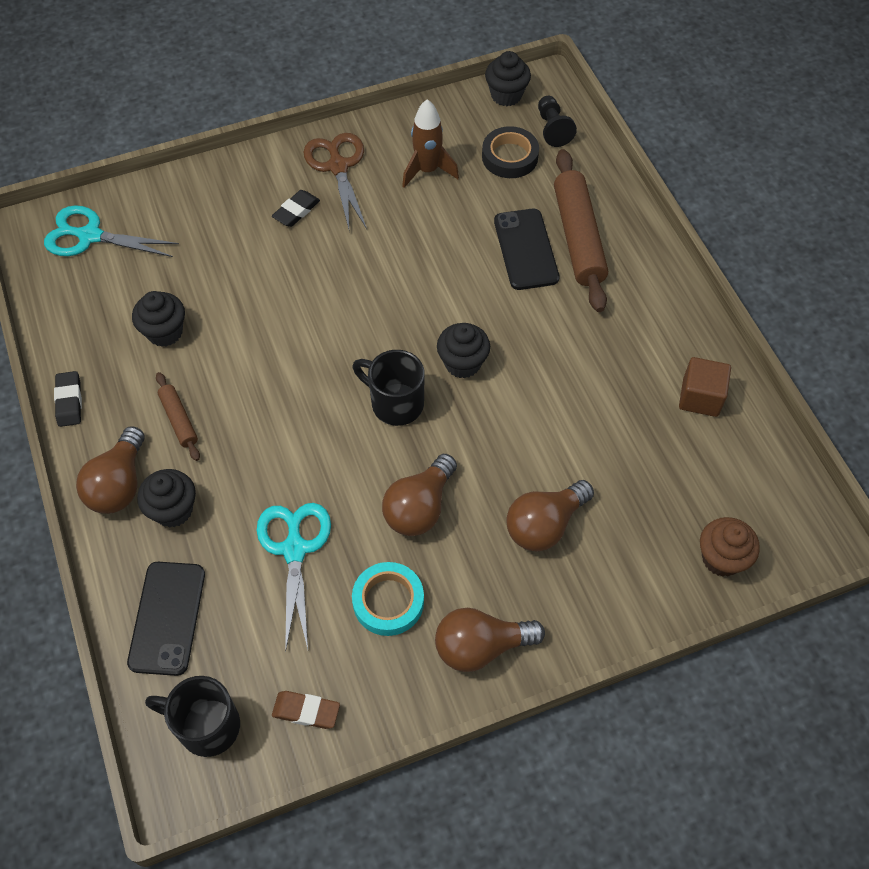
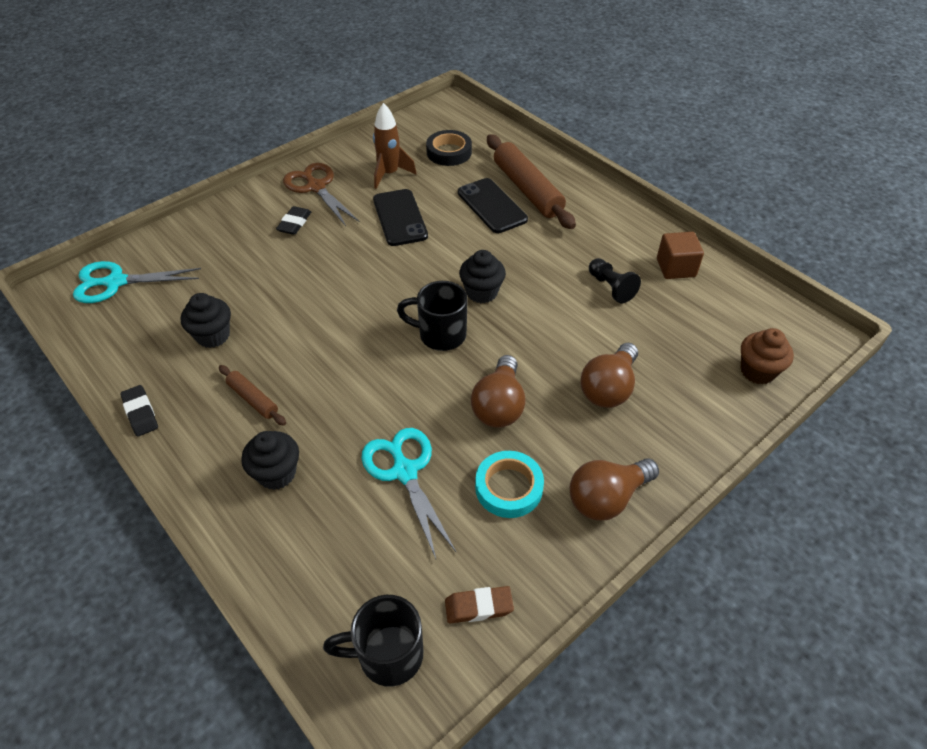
camera: 20 degrees left, 10 degrees down
(119, 484) = (215, 468): brown light bulb -> none
(167, 618) = (307, 569): black phone -> black phone (400, 218)
(506, 95) = (427, 116): black cupcake -> none
(552, 129) = (472, 129): black pawn -> black pawn (611, 287)

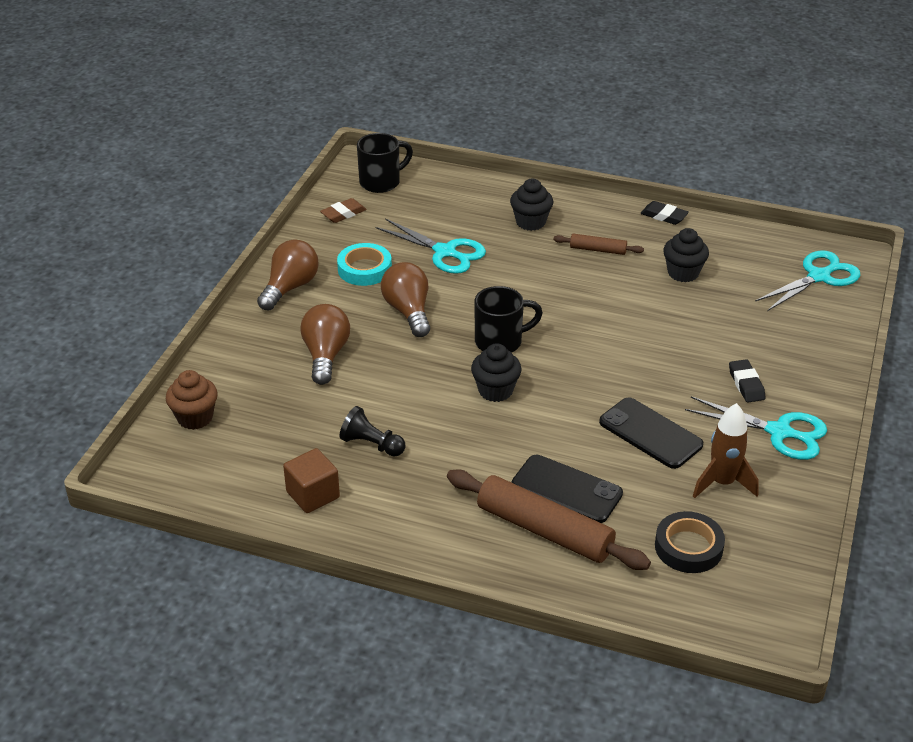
camera: 150 degrees right, 10 degrees down
(316, 187) = (779, 432): brown scissors -> turquoise scissors

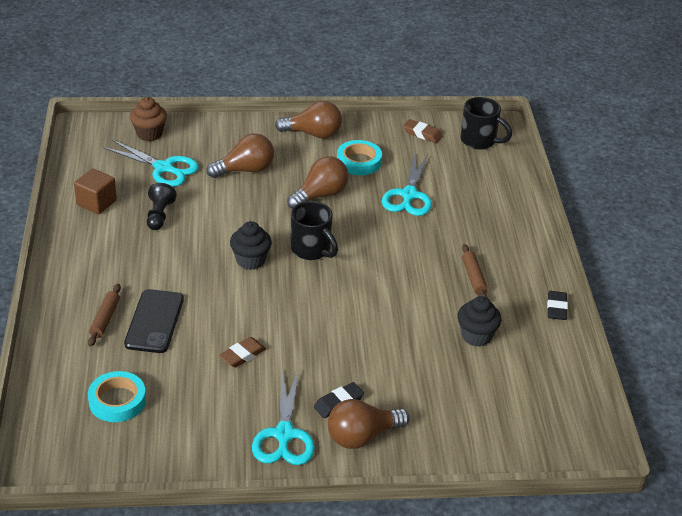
camera: 65 degrees right, 0 degrees up
(530, 222) = (485, 231): black cupcake -> none
(544, 530) = (105, 319): brown rolling pin -> brown rolling pin, size x0.50
(650, 433) = (242, 355): black phone -> brown eraser
(688, 547) = (117, 401): black tape -> turquoise tape
(722, 483) = (201, 408): brown rocket -> none
(797, 381) = (362, 436): none -> brown light bulb
(818, 277) = (535, 430): turquoise scissors -> turquoise scissors (163, 168)

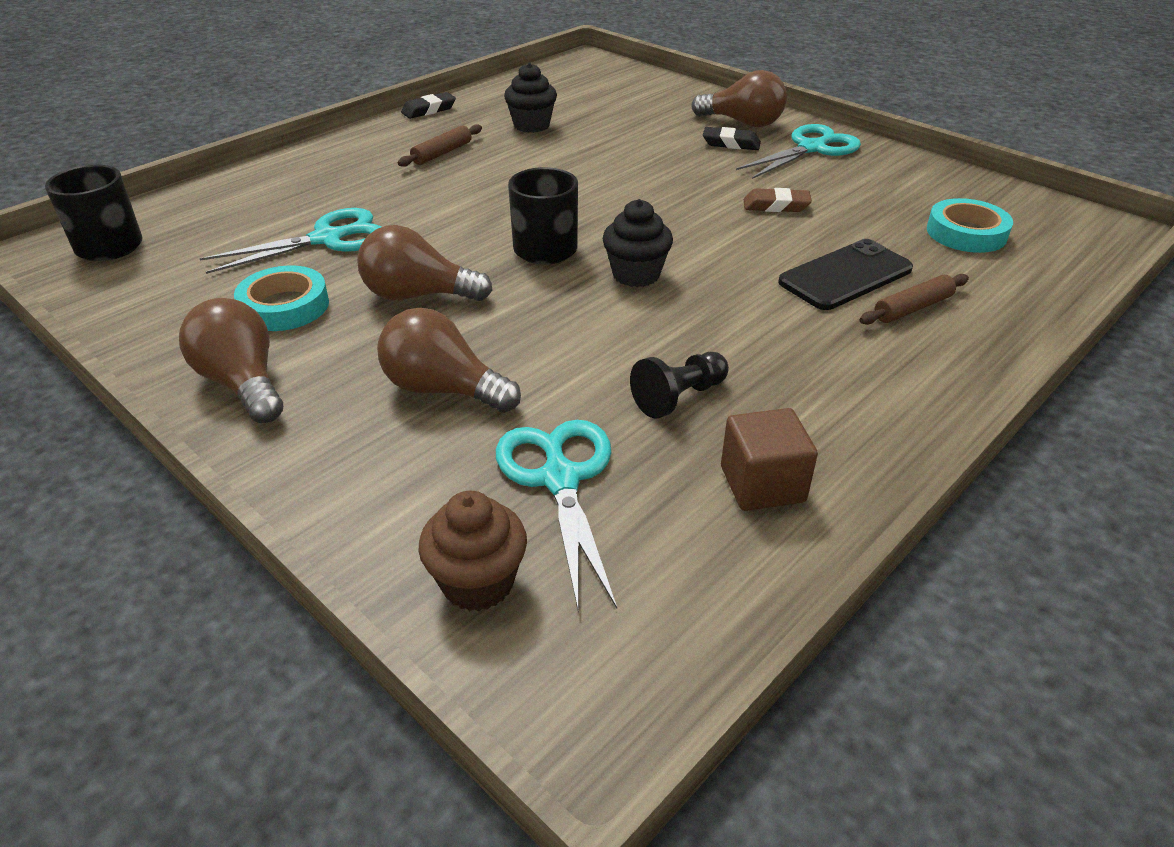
camera: 130 degrees left, 0 degrees up
(422, 134) = (134, 292): brown eraser -> none

